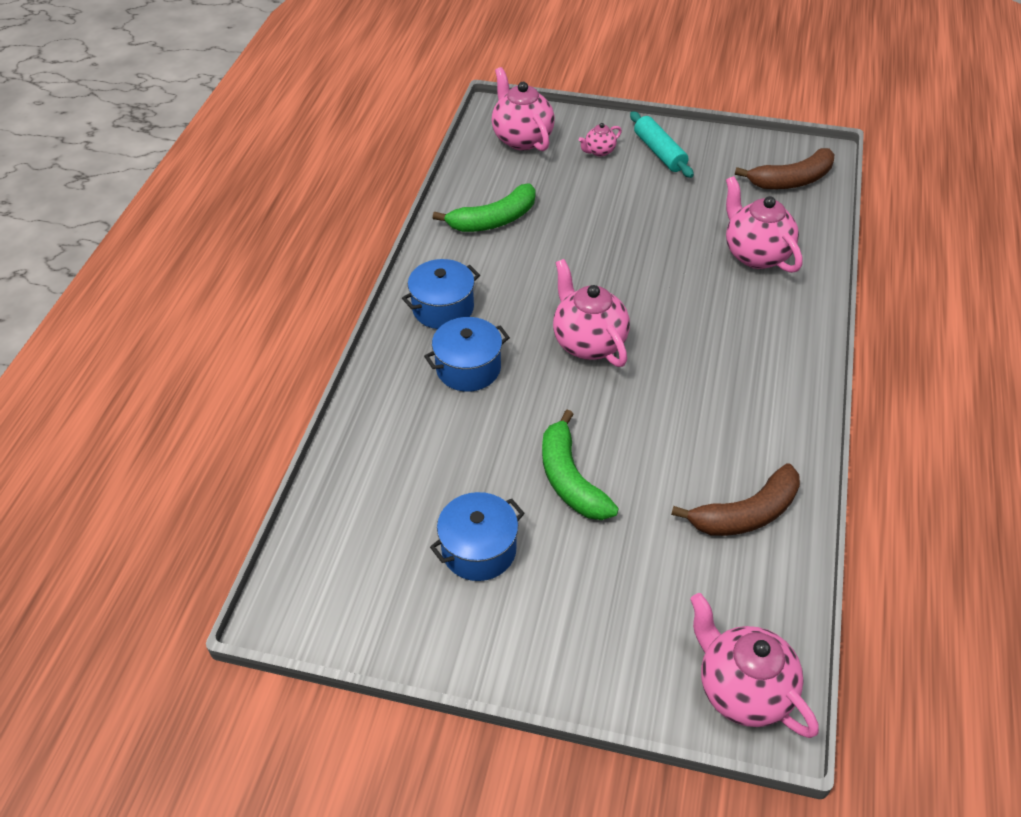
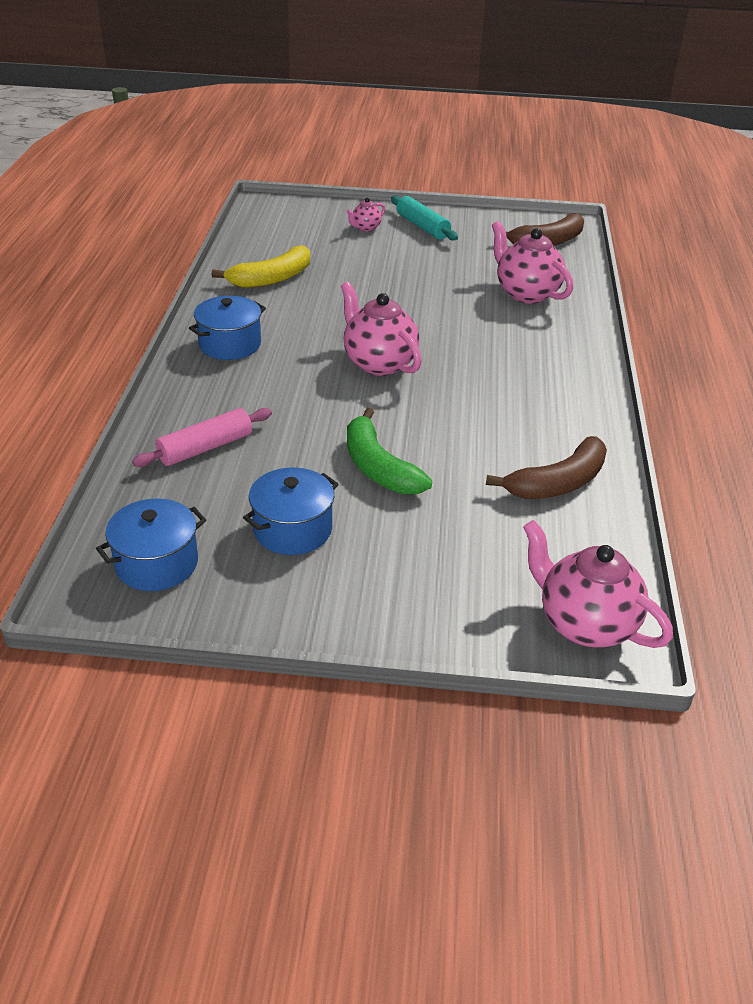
camera: 10 degrees left, 10 degrees down
(407, 441) = (205, 448): none -> pink rolling pin
(468, 368) = (262, 388): blue pot -> blue pot (157, 563)
(494, 220) = (272, 278): green banana -> yellow banana
(522, 139) = (290, 221): pink teapot -> none

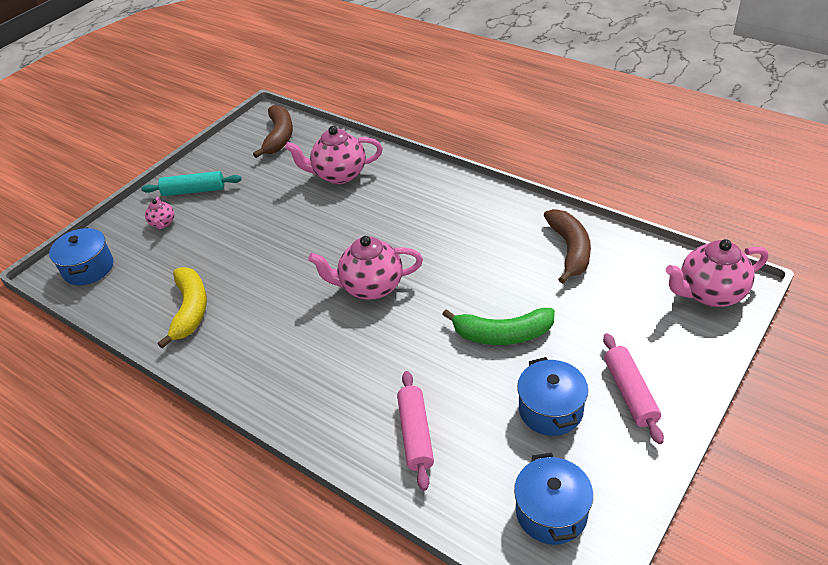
camera: 55 degrees left, 5 degrees up
(230, 344) = (273, 371): blue pot -> blue pot (88, 268)
(357, 586) = (630, 393): none -> pink rolling pin

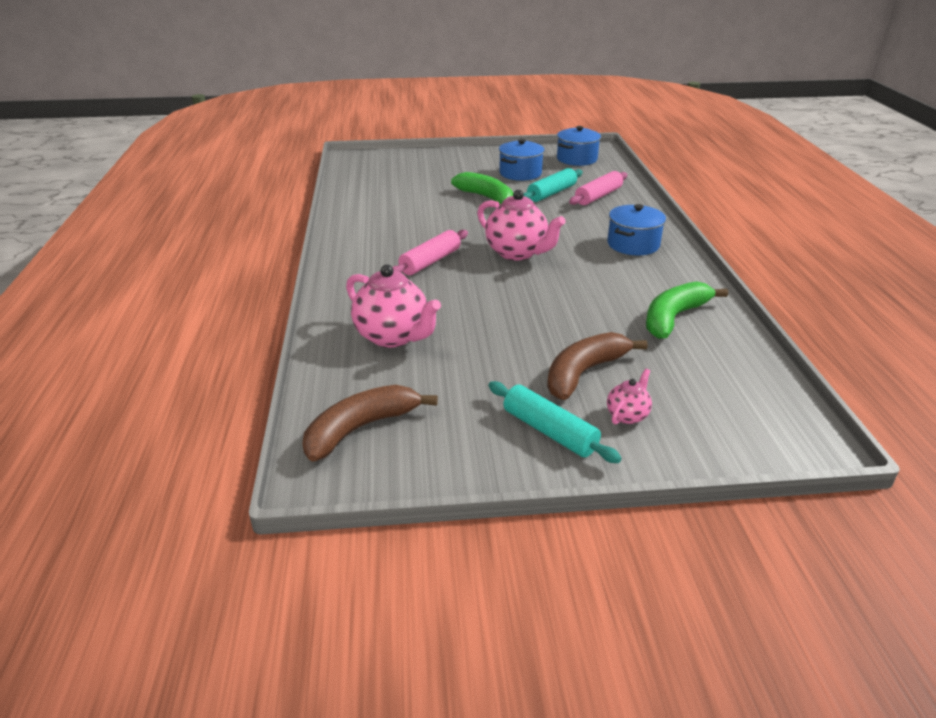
camera: 135 degrees left, 10 degrees down
(88, 268) = (759, 421): blue pot -> blue pot (633, 244)
(190, 310) = (674, 317): yellow banana -> green banana
(465, 398) = (551, 193): none -> turquoise rolling pin
(570, 250) = (374, 202): brown banana -> brown banana (584, 373)
(630, 393) = (477, 161): pink rolling pin -> pink rolling pin (430, 261)
(709, 294) = (367, 161): pink teapot -> none

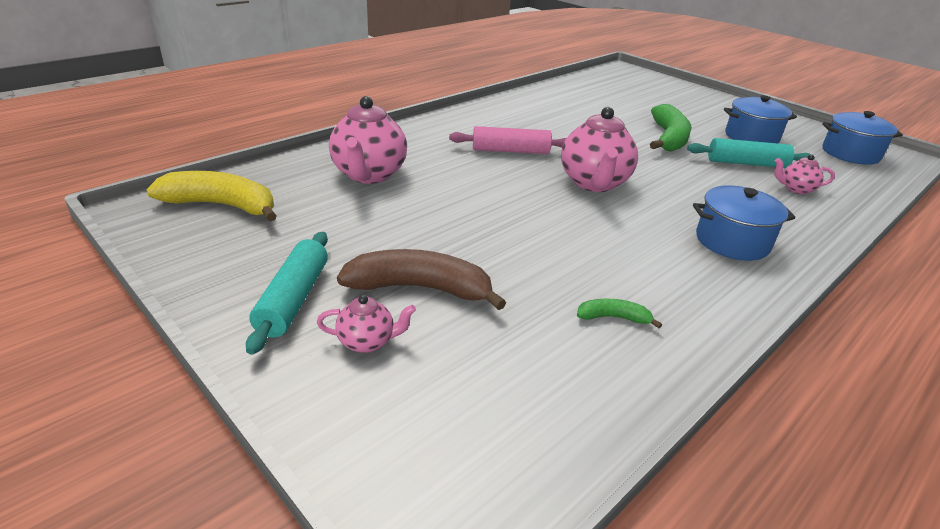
camera: 50 degrees right, 0 degrees up
(360, 428) = (222, 205): brown banana -> yellow banana
(598, 196) = (796, 189): pink rolling pin -> pink teapot
(674, 317) = (613, 317): green banana -> green banana, size x0.49

